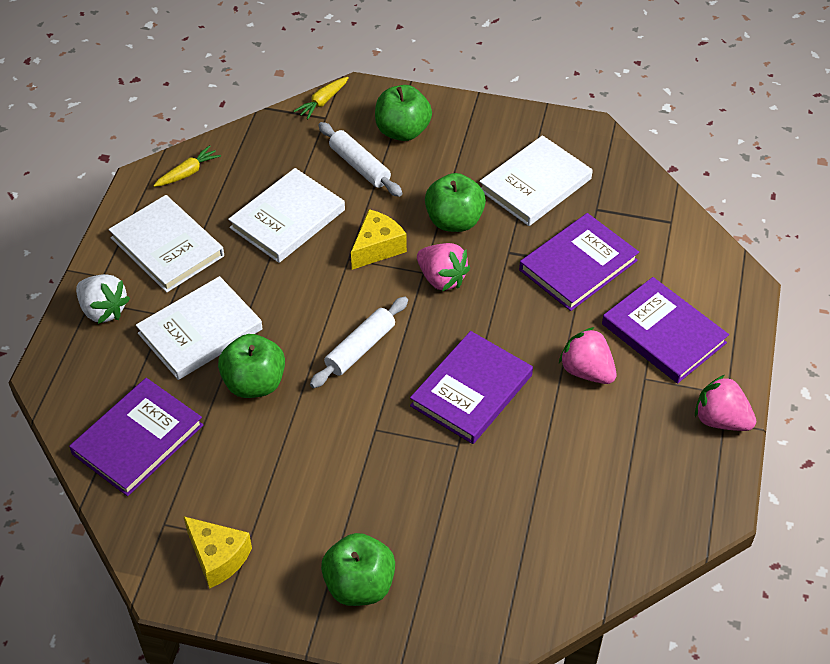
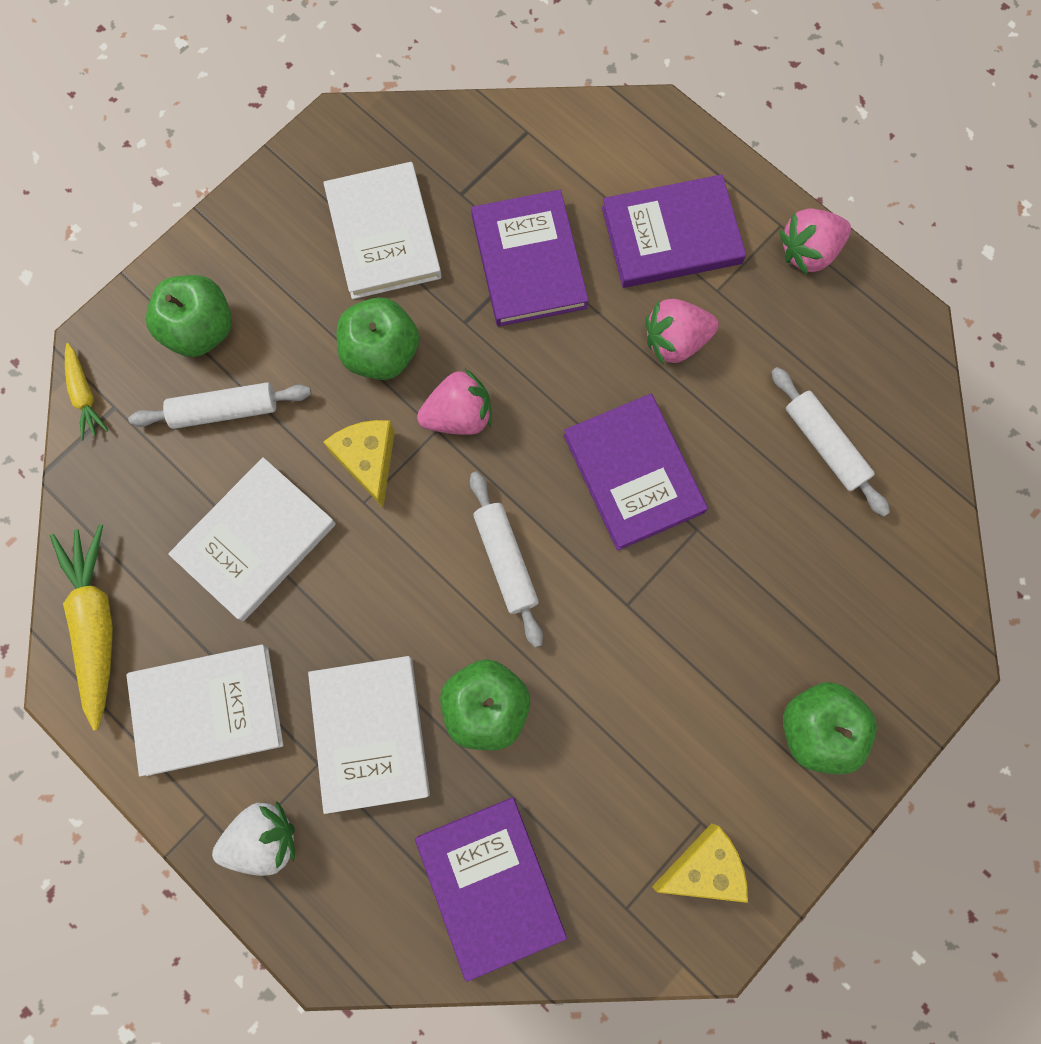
camera: 60 degrees left, 25 degrees up
(188, 172) = (96, 623): yellow carrot -> yellow carrot, size x1.83
(287, 219) = (255, 540): white book -> white book turned 60 degrees clockwise
(578, 495) = (824, 445): none -> white rolling pin

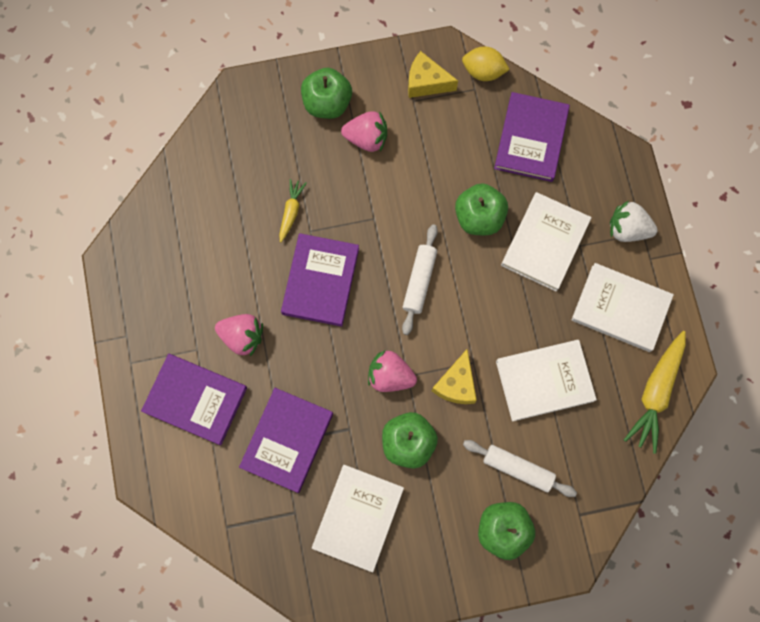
camera: 145 degrees left, 0 degrees up
(85, 396) = (593, 533): yellow carrot -> yellow carrot (291, 211)
(633, 949) = (483, 71): none -> yellow lemon
(808, 252) = (129, 337): pink strawberry -> pink strawberry (366, 138)
(824, 445) = (211, 228): white rolling pin -> none

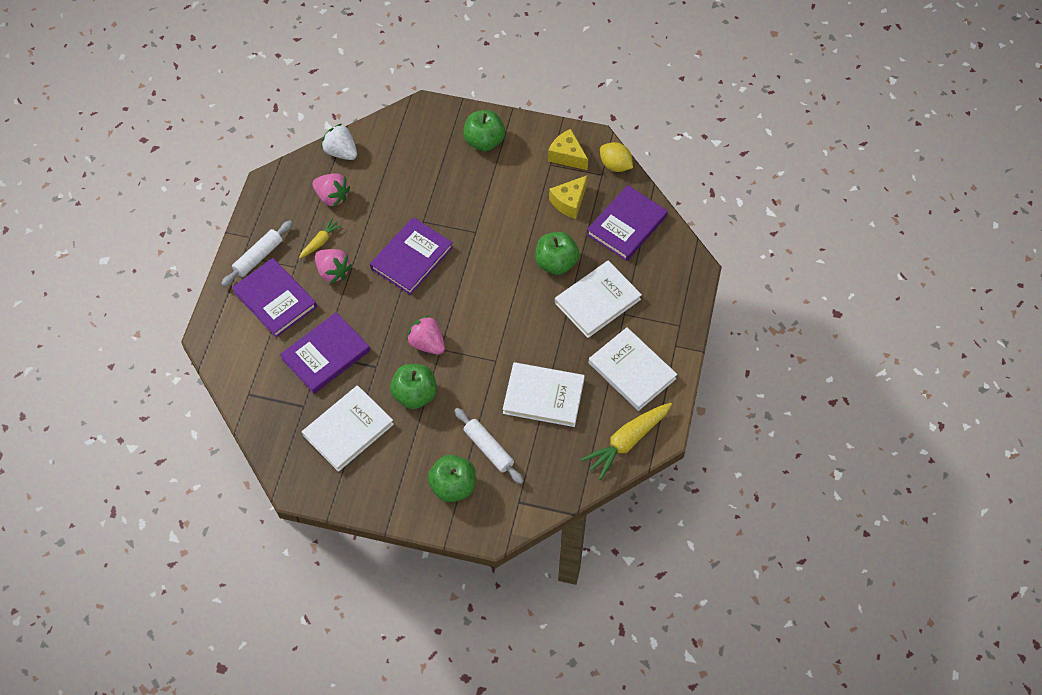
camera: 25 degrees right, 15 degrees down
(291, 211) = (416, 203): yellow carrot -> yellow carrot (320, 241)
(366, 138) = (500, 176): pink strawberry -> pink strawberry (332, 197)
(419, 281) = (486, 288): white rolling pin -> white rolling pin (258, 257)
(456, 384) = (474, 370): yellow cheese -> yellow cheese (569, 202)
(627, 229) = (668, 317): white strawberry -> white strawberry (341, 152)

